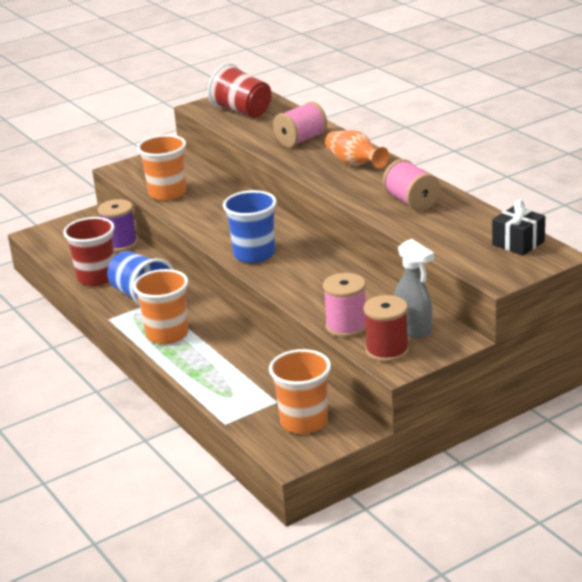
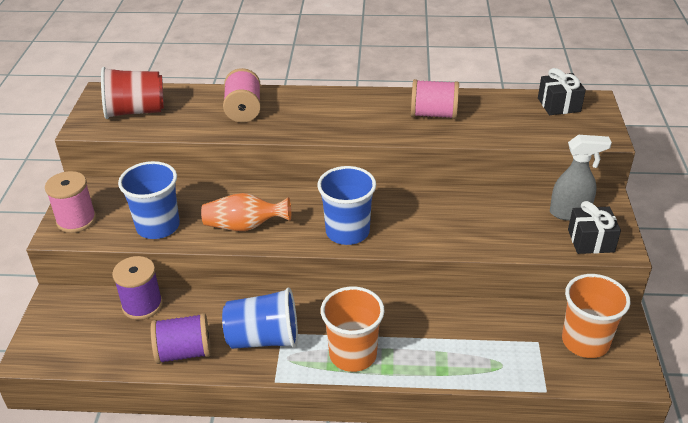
camera: 55 degrees left, 10 degrees up
(96, 277) = (184, 352): red cup -> purple spool
(167, 193) = (158, 226): orange cup -> blue cup
(346, 327) = (531, 242): pink spool -> pink spool (76, 220)
(354, 163) = (328, 107): orange vase -> orange vase (244, 226)
(387, 351) = (591, 241): red spool -> black gift

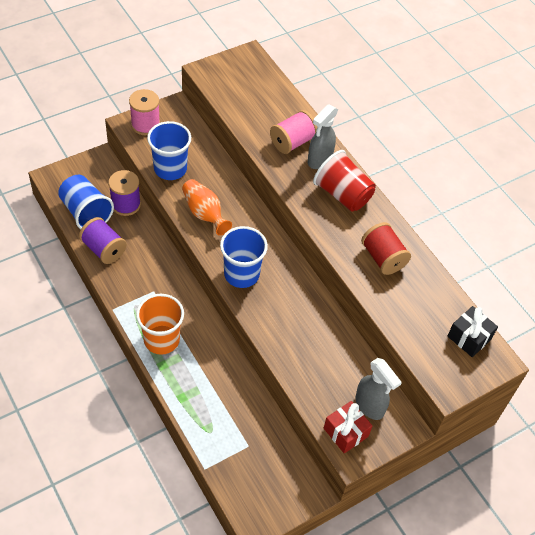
camera: 50 degrees right, 15 degrees up
(135, 111) = (242, 85): red cup -> red cup (342, 194)
(264, 338) = (142, 284): blue cup -> blue cup (86, 213)
(283, 104) = (319, 160): none -> grey spray bottle
(433, 114) = (383, 258): pink spool -> red spool
(585, 341) = (269, 476): orange cup -> none
(591, 241) = (345, 432): black gift -> red gift

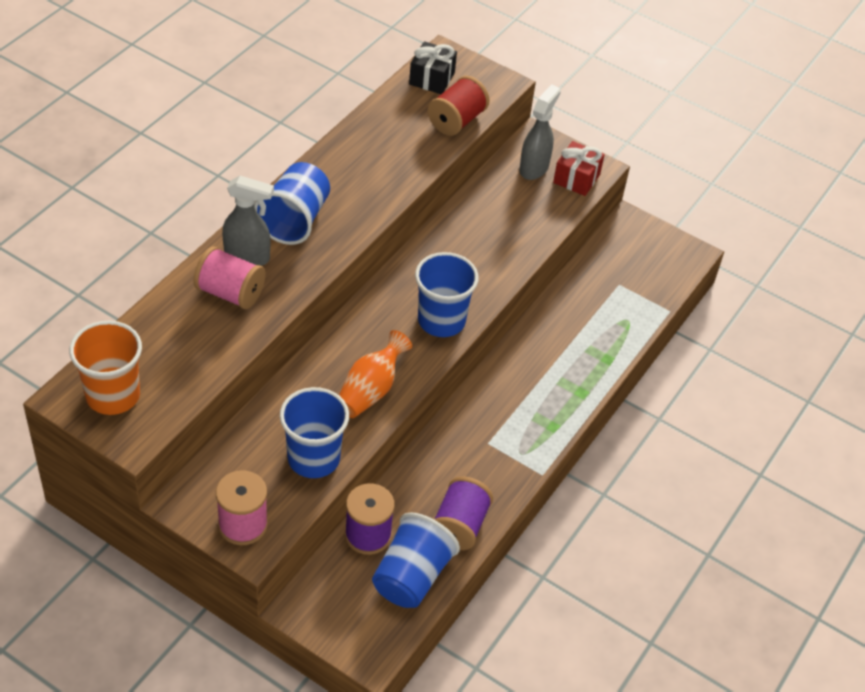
camera: 115 degrees left, 5 degrees down
(161, 340) = (550, 406): orange cup -> orange cup (113, 395)
(342, 194) = (294, 220): red cup -> blue cup
(383, 258) = (371, 163): red spool -> red spool (456, 121)

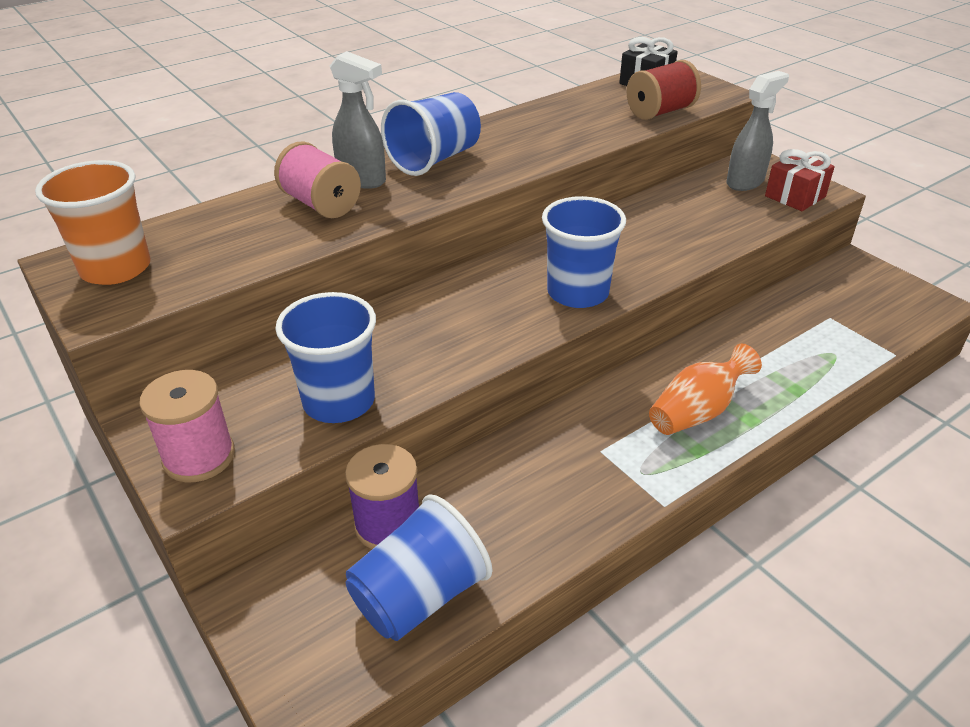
camera: 25 degrees right, 10 degrees down
(370, 390) = (453, 344): orange vase -> orange vase (697, 411)
(459, 525) = (519, 544): purple spool -> none

